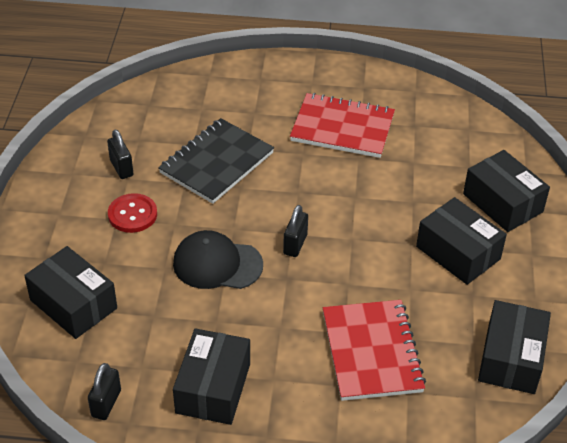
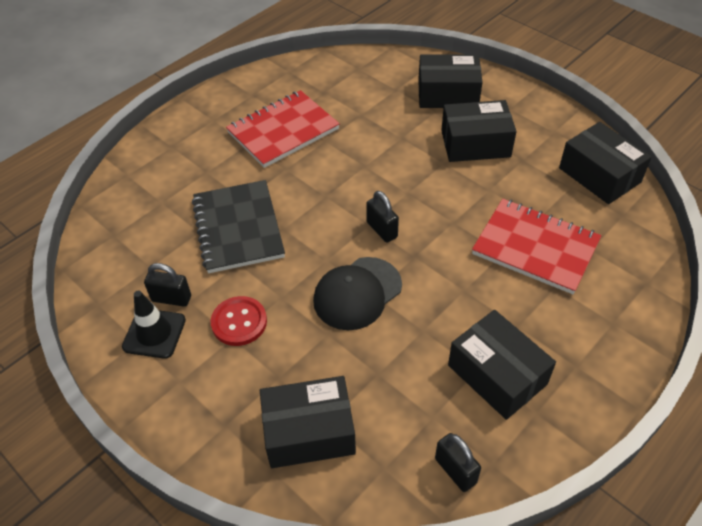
camera: 50 degrees left, 5 degrees up
(85, 178) = (154, 333): none -> black traffic cone

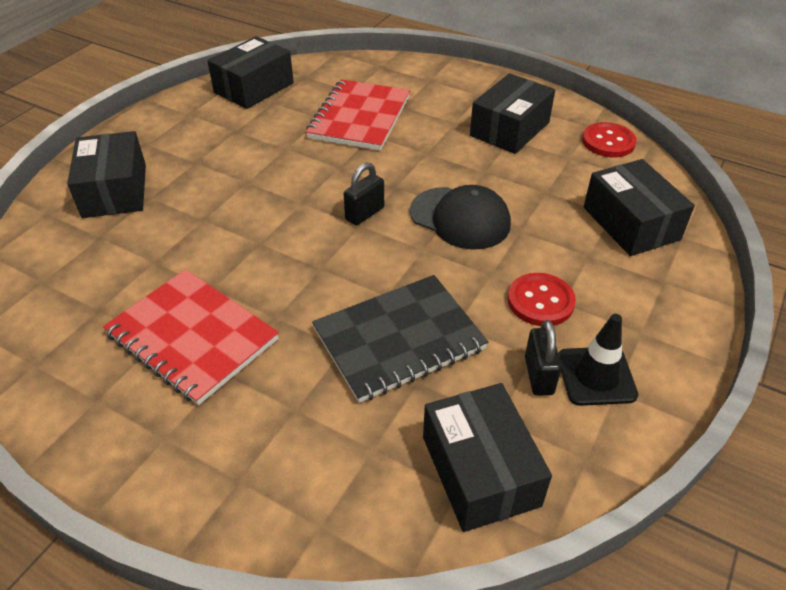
camera: 105 degrees left, 5 degrees down
(455, 470) = (608, 142): black padlock -> red button
(475, 144) = (211, 162): black box -> black box (480, 470)

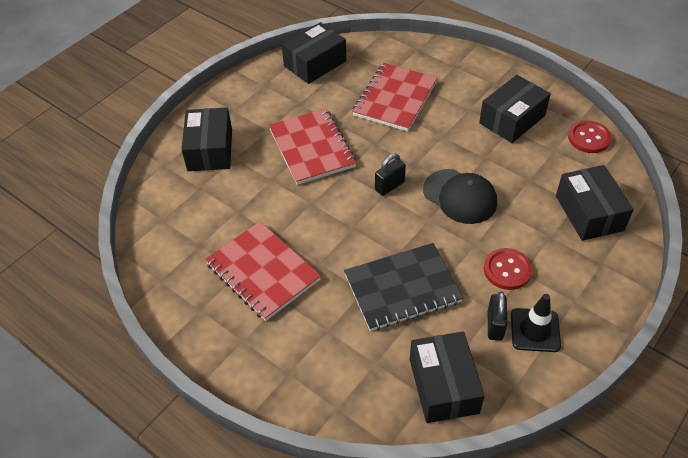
camera: 10 degrees right, 5 degrees up
(256, 178) = (312, 148): none -> red notebook

